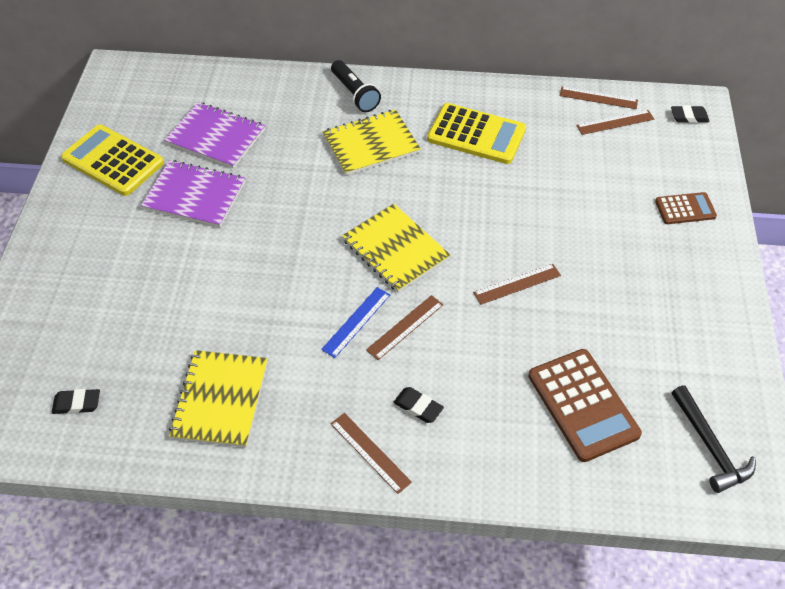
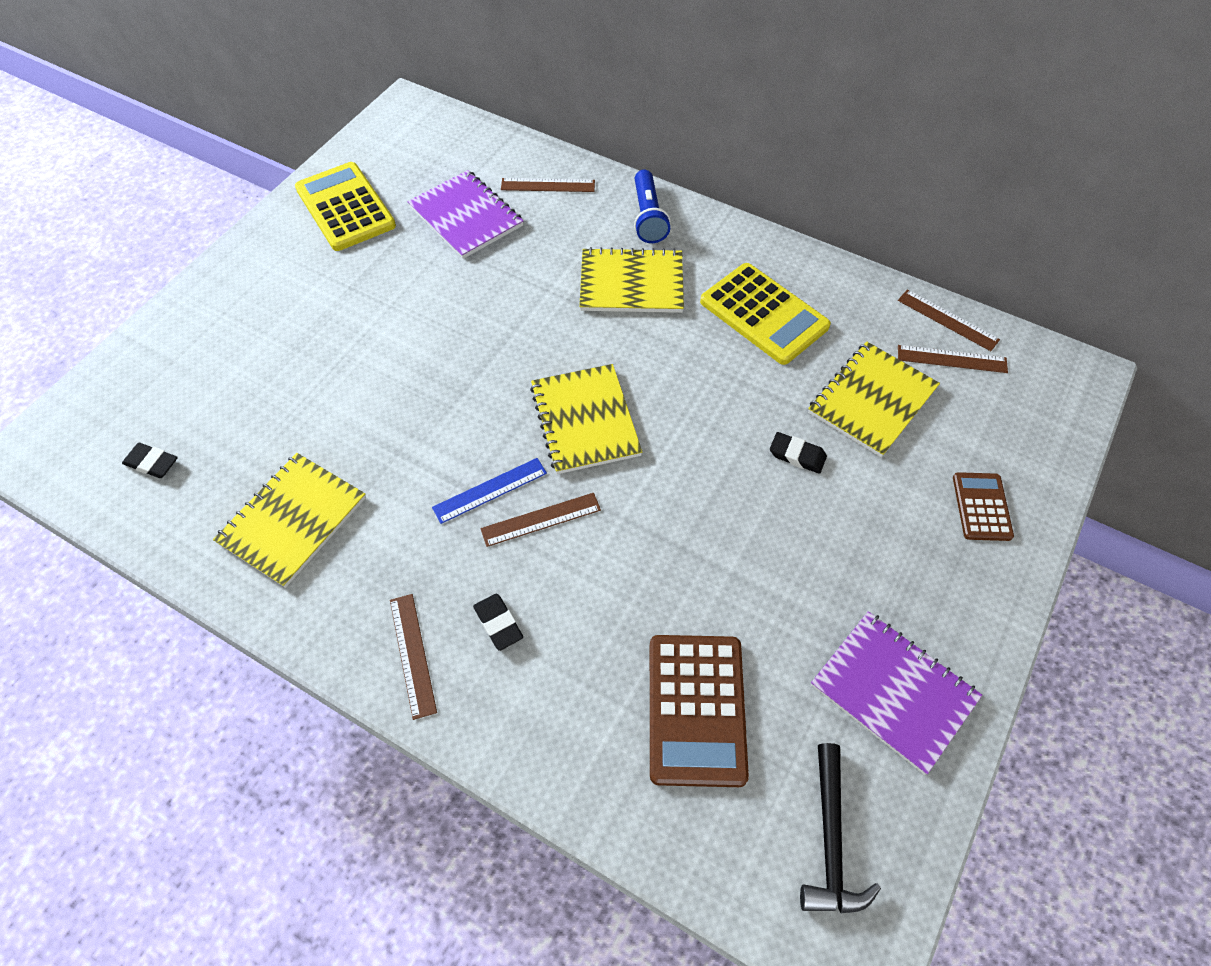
camera: 25 degrees right, 5 degrees up
(194, 196) = (404, 276): purple notebook -> purple notebook (893, 692)
(355, 94) = (648, 217): black flashlight -> blue flashlight
(517, 284) = (704, 520): brown ruler -> brown ruler (548, 185)
(580, 167) = (872, 400): none -> yellow notebook
(685, 209) = (981, 507): brown calculator -> brown calculator turned 105 degrees counterclockwise
(689, 117) = (1058, 386): black eraser -> black eraser (797, 455)

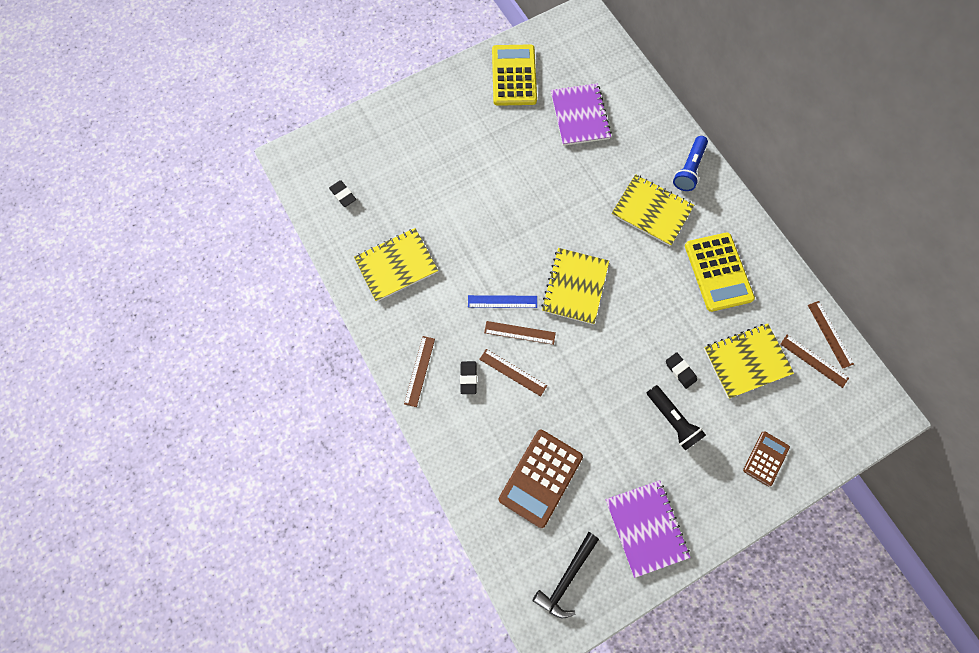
camera: 30 degrees right, 15 degrees up
(548, 185) = (640, 116): brown ruler -> brown ruler (512, 372)
(829, 523) = (672, 419): none -> black flashlight

